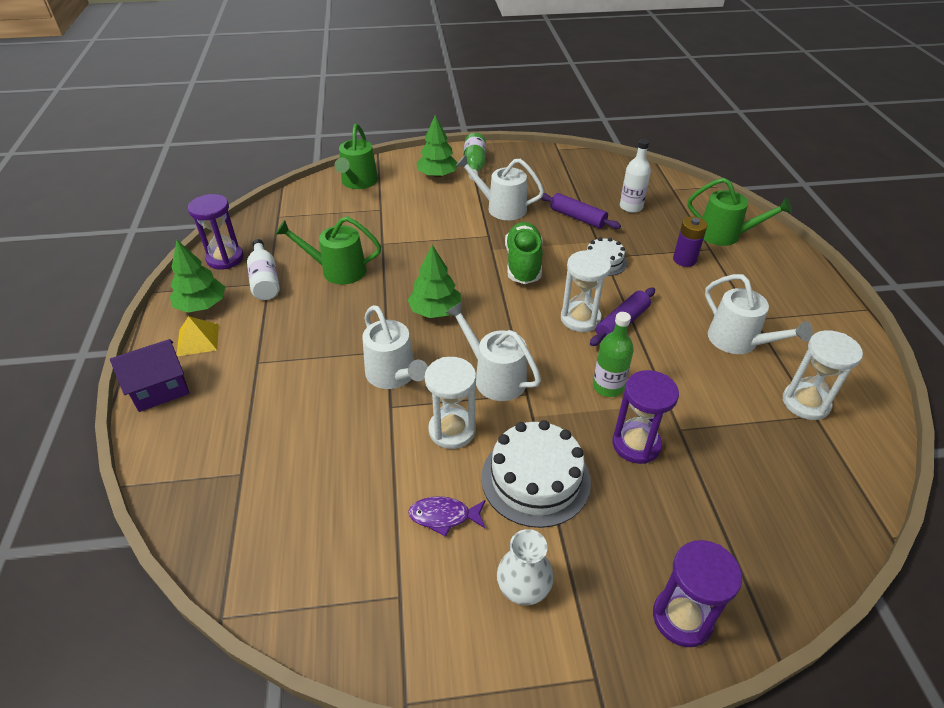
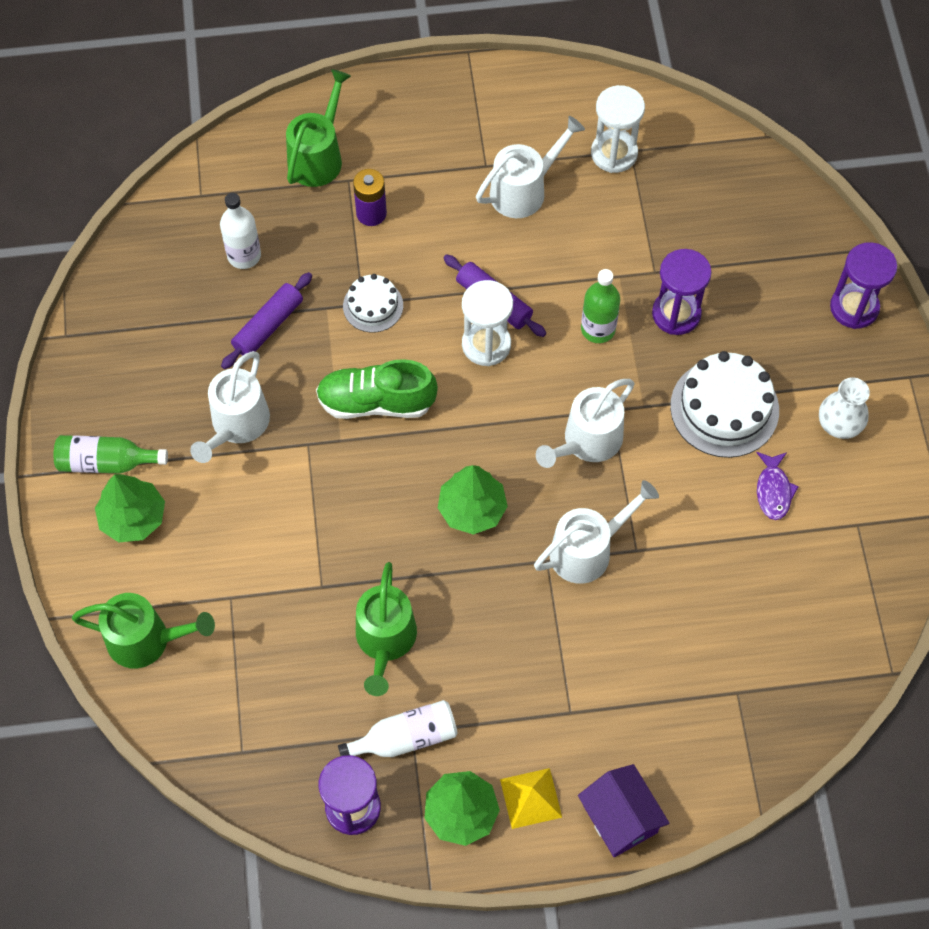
camera: 90 degrees left, 20 degrees up
(452, 430) = (667, 485): white hourglass -> none

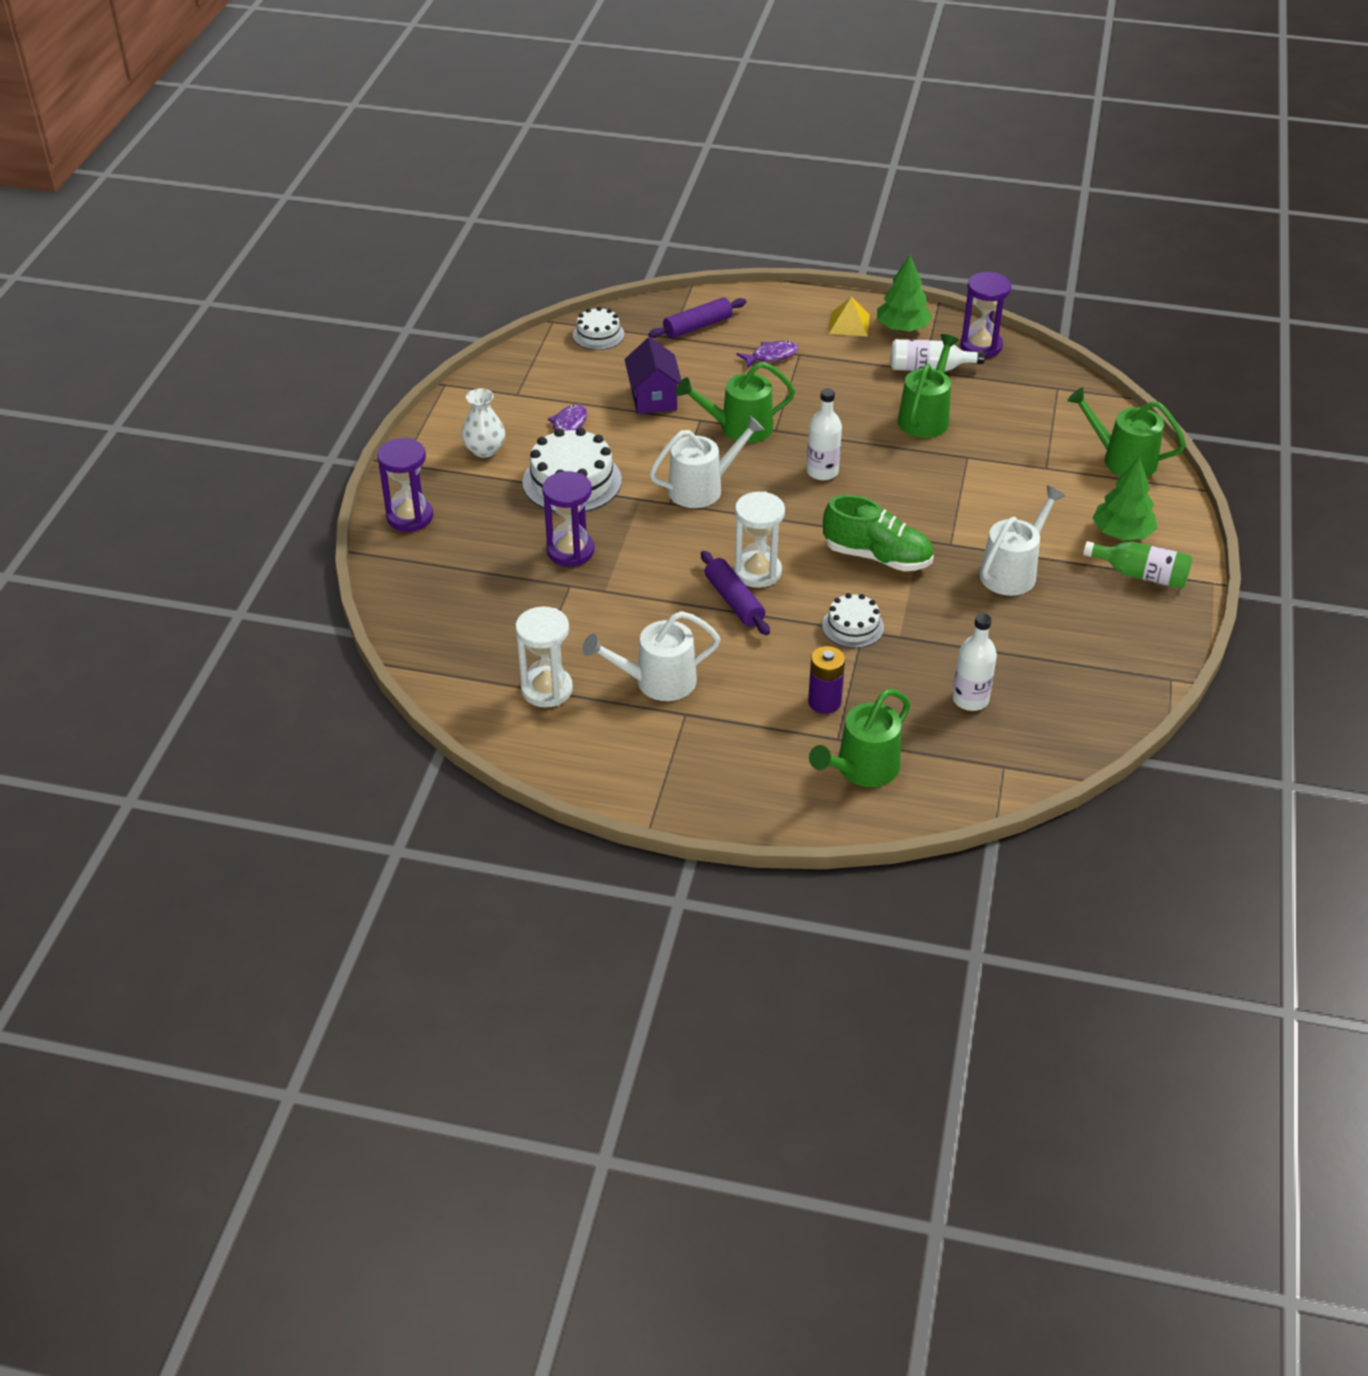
camera: 160 degrees left, 20 degrees down
(268, 326) = (962, 636): purple rolling pin -> purple rolling pin (697, 326)
(472, 509) = (822, 471): green tree -> white bottle
(587, 550) = (739, 428): white watering can -> green watering can
(598, 329) = (648, 558): green bottle -> none
(602, 696) = (771, 356): none -> purple fish
(620, 819) = (791, 303): purple house -> purple house (653, 398)
(824, 666) = (598, 335): none -> white cake

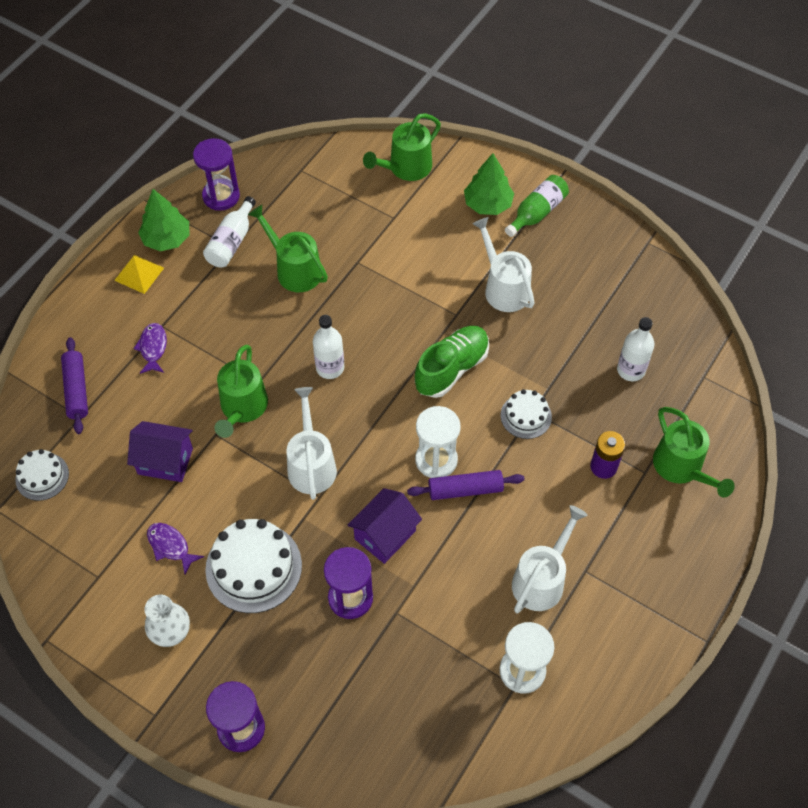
camera: 70 degrees left, 15 degrees up
(650, 557) = (385, 535): none -> purple house
(657, 681) = (541, 579): white watering can -> white watering can turned 150 degrees counterclockwise

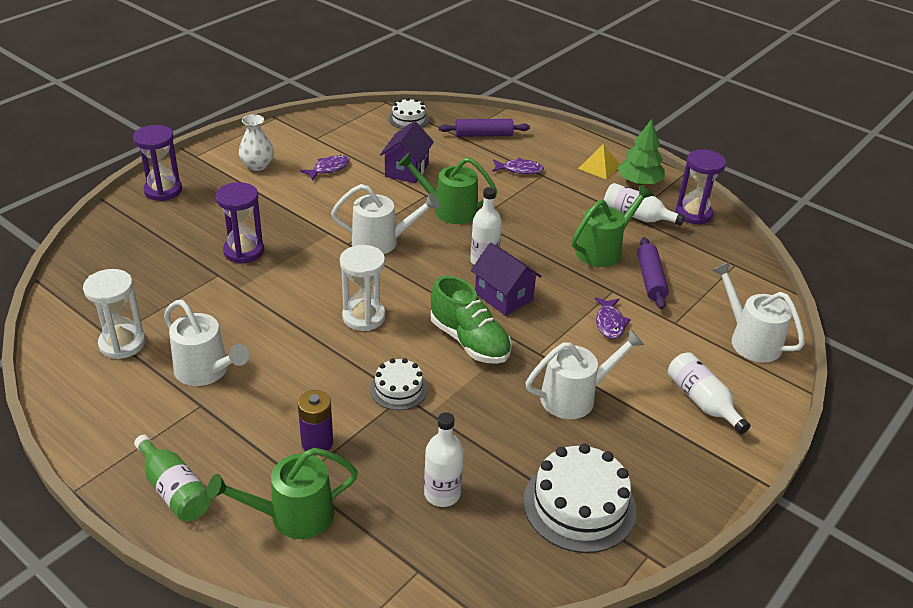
camera: 95 degrees right, 20 degrees down
(253, 567) = (294, 205): white cake -> white cake (579, 505)
(385, 535) = (295, 276): purple house -> purple house (503, 297)
(404, 264) = (610, 323): none -> purple fish
(406, 168) = (750, 340): green watering can -> white watering can
(465, 489) = (324, 332): purple rolling pin -> purple rolling pin (650, 279)
(488, 204) = (702, 401): green tree -> white bottle
(537, 213) = (692, 445): green bottle -> green bottle (174, 490)

